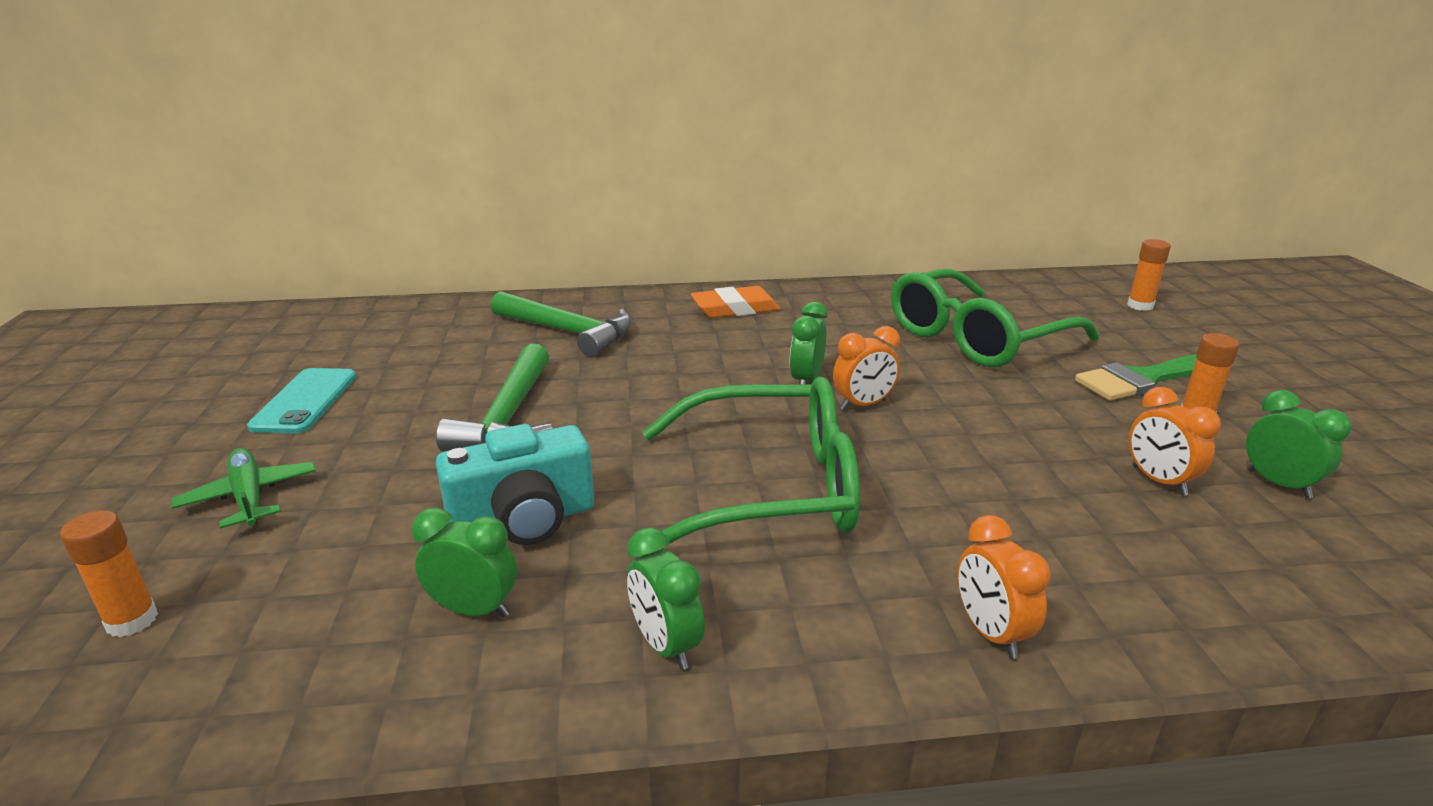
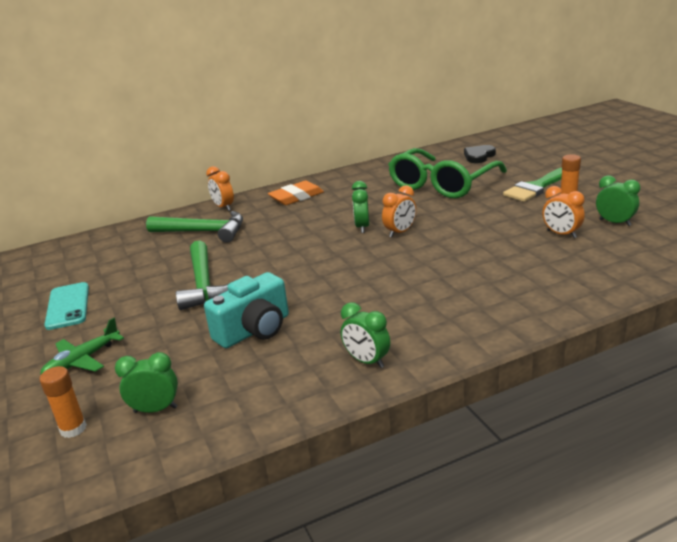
camera: 15 degrees left, 0 degrees up
(249, 497) = (83, 360): green plane -> green plane turned 90 degrees counterclockwise
(474, 610) = (259, 374): green clock -> green clock (155, 409)
(770, 488) = (375, 283): green glasses -> none
(990, 633) = (512, 316): orange clock -> orange clock (223, 207)
(1061, 304) = (479, 156): none -> black heart
(1140, 306) = (520, 148): orange glue stick -> none

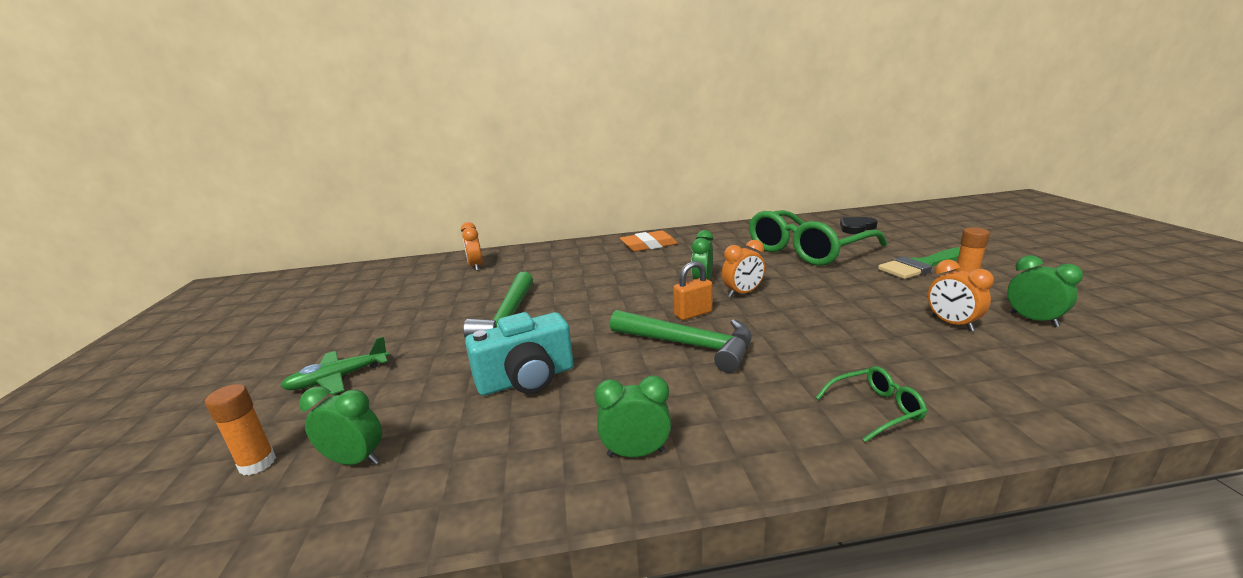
camera: 15 degrees right, 5 degrees down
(67, 306) = (375, 318): turquoise phone -> none
(203, 232) = (543, 266): green hammer -> green hammer (689, 345)
(223, 207) = (575, 246): orange clock -> orange clock (475, 266)
(365, 256) = (693, 314): none -> orange padlock
(367, 361) = (636, 453): green clock -> green clock turned 120 degrees clockwise
(518, 303) = (876, 409): none -> green glasses

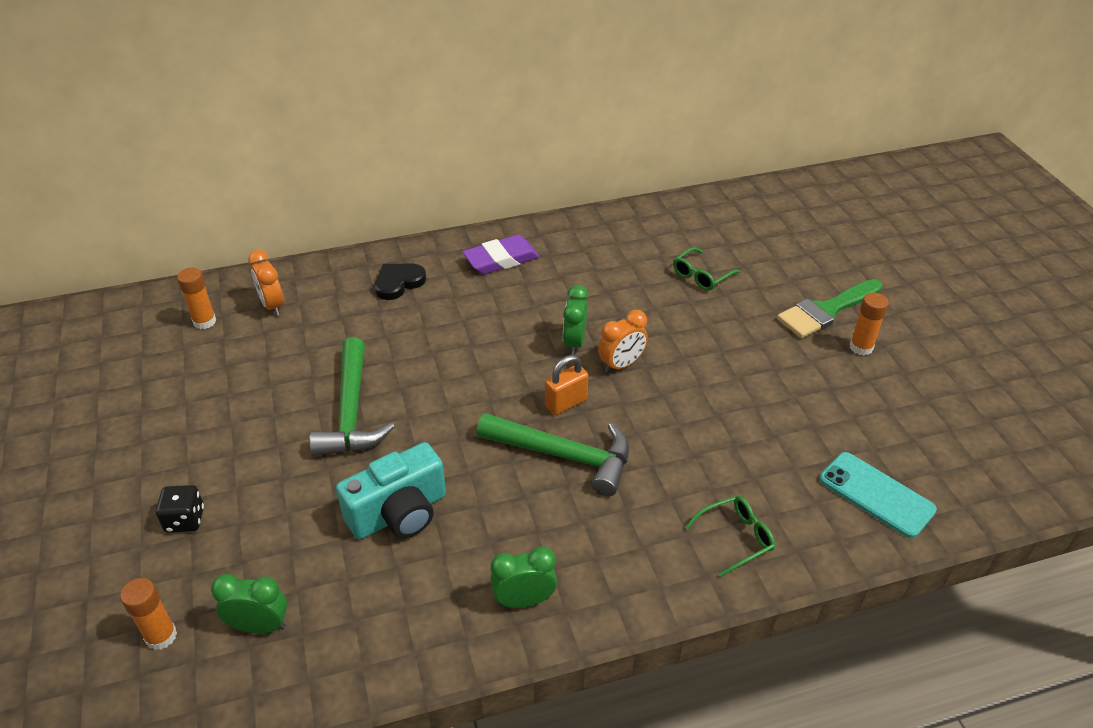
camera: 10 degrees left, 20 degrees up
(339, 378) = (185, 520): green plane -> black dice
(424, 273) = (204, 321): none -> orange glue stick
(648, 245) = (501, 259): orange eraser -> purple eraser
(807, 250) = (701, 276): green glasses -> green glasses, size x0.41
(856, 228) = (767, 225): black heart -> black heart (398, 283)
(951, 324) = (831, 416): orange clock -> none
(1030, 379) = (876, 494): none -> turquoise phone
(1033, 320) = (908, 408): green clock -> none

